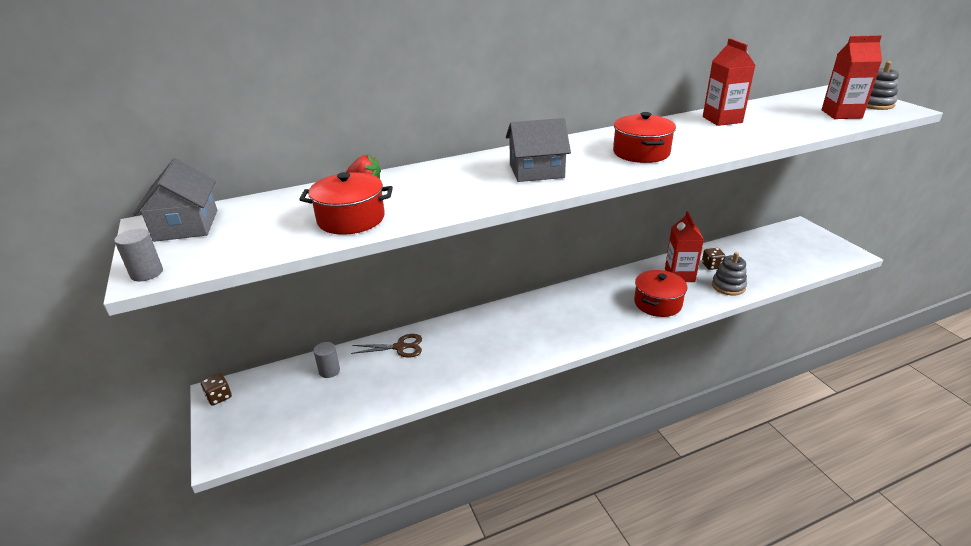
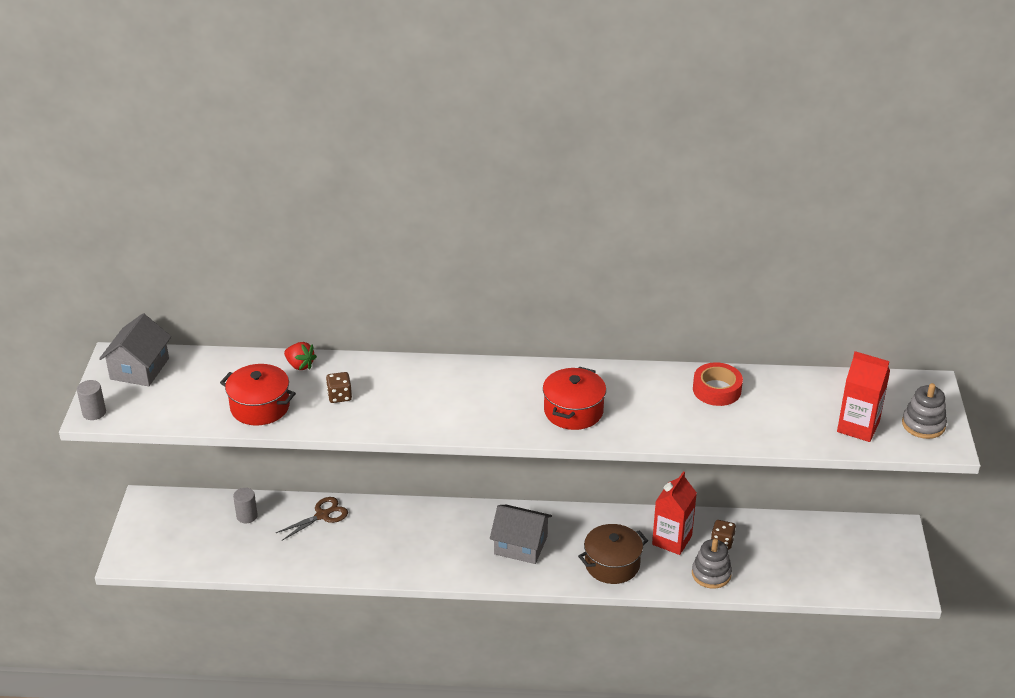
camera: 25 degrees right, 5 degrees up
(219, 397) = (145, 506): brown dice -> brown dice (339, 396)
(400, 347) = (322, 515): brown scissors -> brown scissors turned 60 degrees counterclockwise
(536, 171) = (454, 401): grey house -> grey house (520, 545)
(657, 303) = (612, 564): red pot -> brown pot
(722, 120) = (717, 390): red carton -> red tape

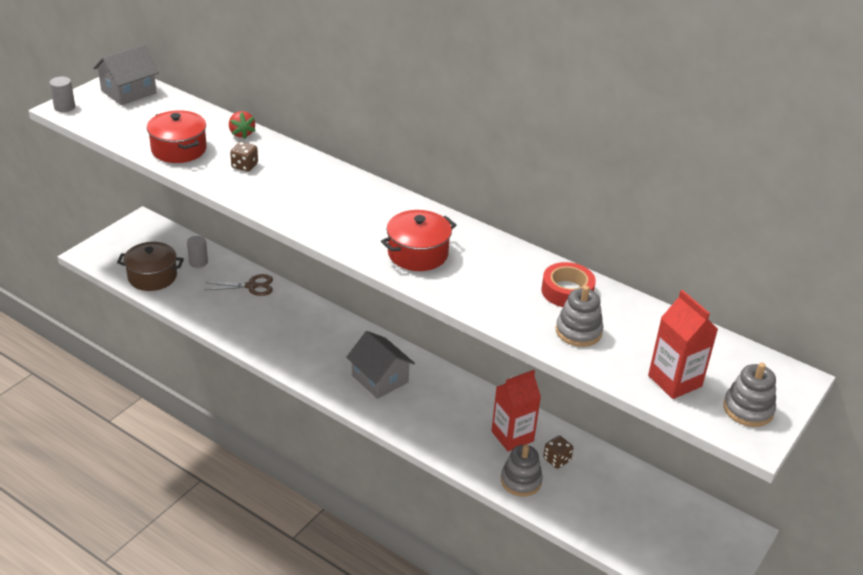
camera: 30 degrees right, 0 degrees up
(612, 564) = (441, 430): brown pot -> brown pot (152, 277)
(757, 420) = (578, 331): none -> grey stacking toy

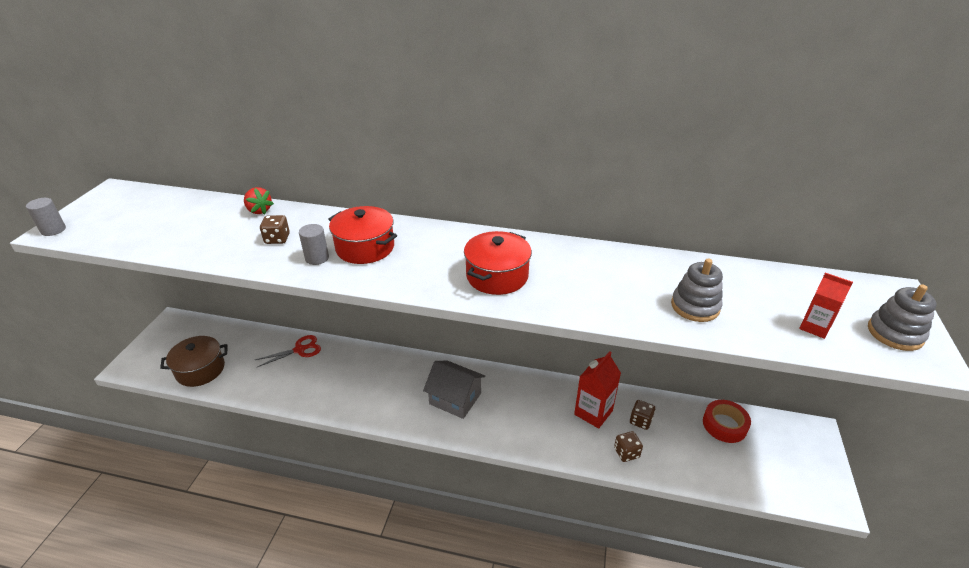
camera: 20 degrees left, 0 degrees up
(128, 92) = (123, 200): grey house -> none
(179, 149) = (199, 240): red pot -> red pot (365, 248)
(198, 262) = (240, 343): grey cylinder -> grey cylinder (317, 258)
(251, 286) = (299, 350): brown scissors -> red scissors
(521, 481) = (626, 453): grey stacking toy -> brown dice
(567, 291) = (652, 271): red tape -> red tape (724, 425)
(674, 381) = (814, 327): red carton -> red carton, size x0.61

